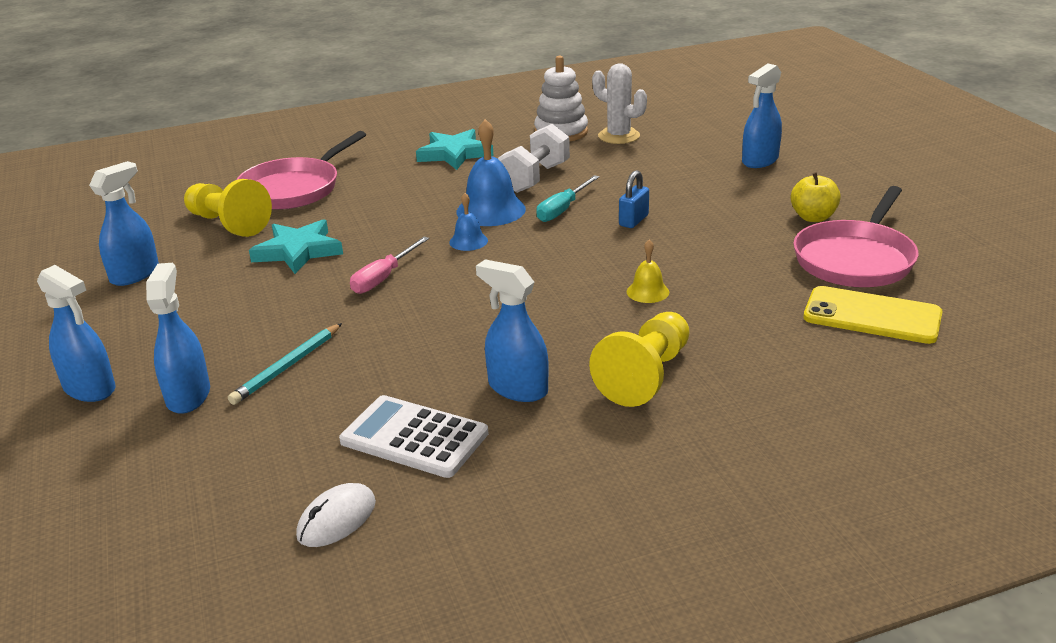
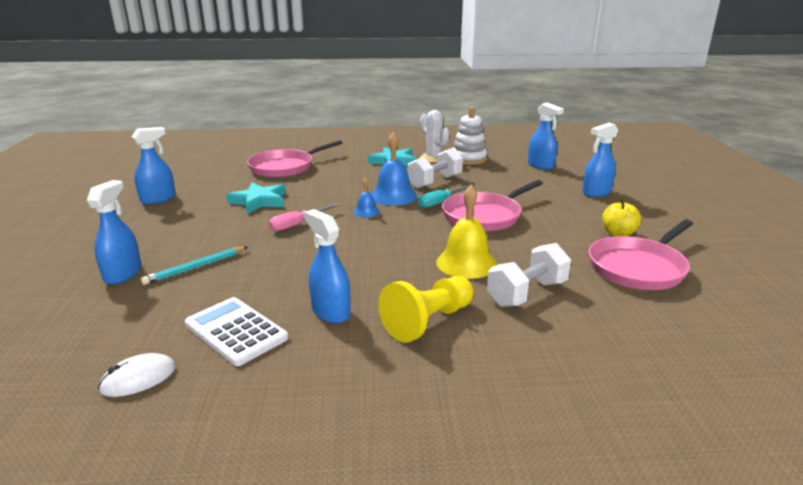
camera: 15 degrees right, 5 degrees down
(90, 389) = (74, 258): blue spray bottle -> blue spray bottle (540, 166)
(228, 224) = (232, 180): yellow pawn -> none
(619, 136) = (505, 166): white cactus -> white cactus (433, 158)
(633, 220) = (484, 216): blue padlock -> pink pan
(647, 292) = (466, 263): yellow bell -> yellow bell, size x1.90
(742, 317) = (527, 293): none -> white dumbbell
(872, 316) = (633, 311): yellow phone -> none

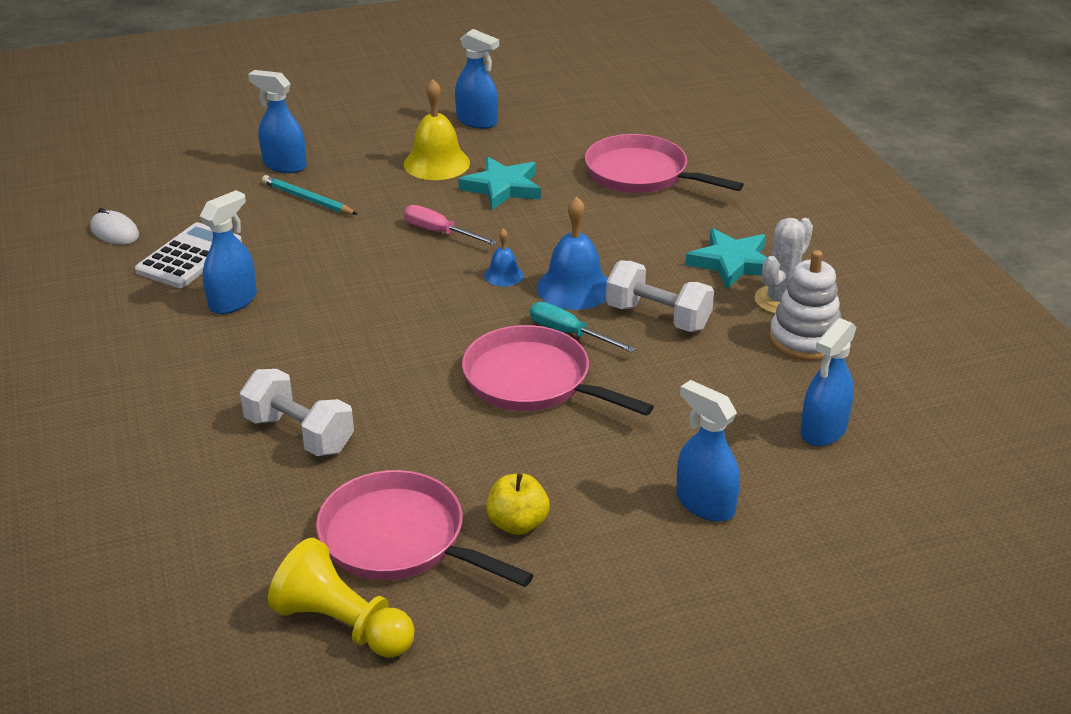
camera: 75 degrees right, 10 degrees up
(123, 274) = (284, 165): blue spray bottle -> blue spray bottle turned 150 degrees counterclockwise
(428, 321) = (223, 367): yellow pawn -> yellow pawn (343, 625)
(466, 263) = (369, 379): yellow bell -> yellow bell (436, 163)

